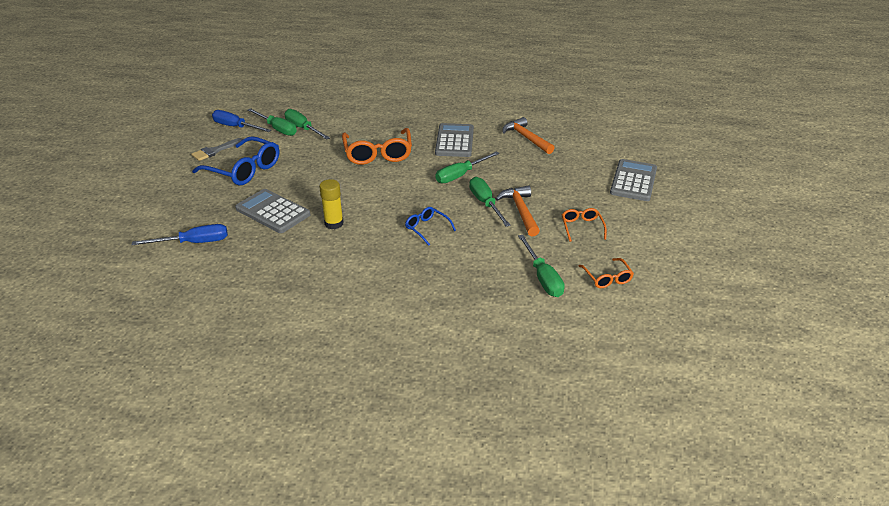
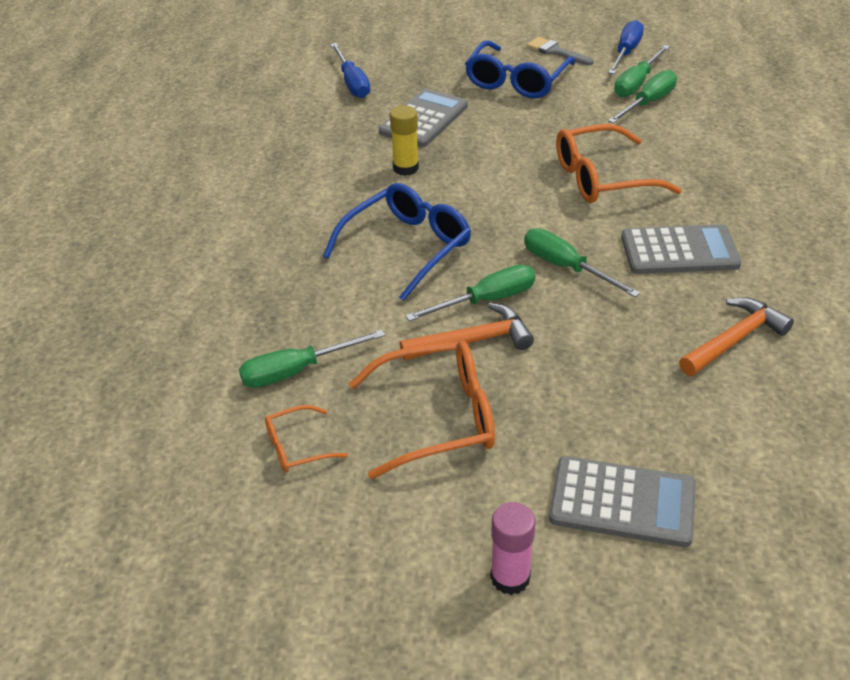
camera: 85 degrees right, 5 degrees up
(427, 228) = (407, 247): blue glasses -> blue glasses, size x1.94
(582, 227) = (437, 418): orange glasses -> orange glasses, size x1.94
(683, 215) = (510, 577): none -> pink glue stick

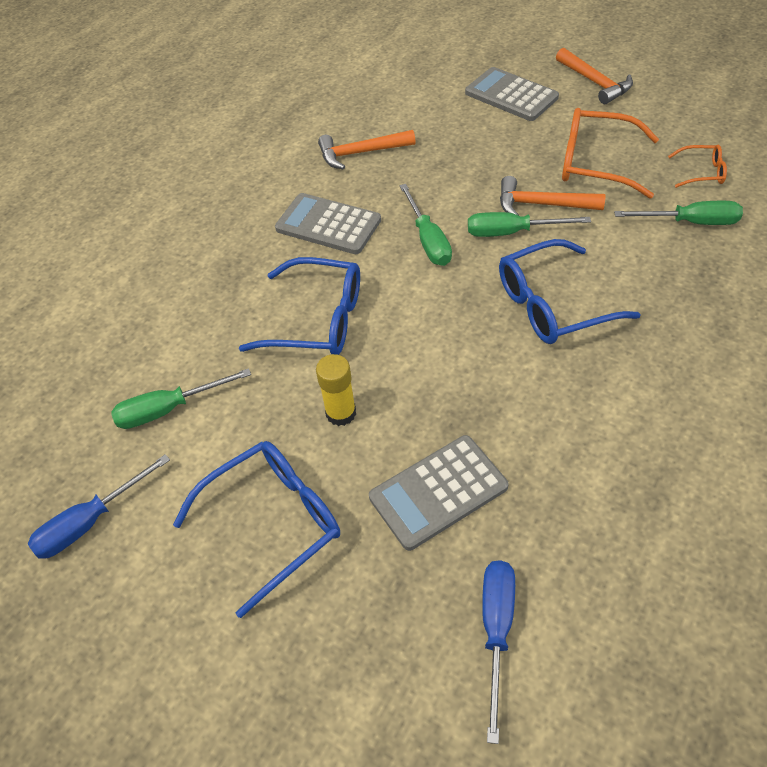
camera: 150 degrees left, 10 degrees up
(406, 168) = (504, 411): yellow glue stick -> yellow glue stick (341, 413)
(510, 577) = (595, 82): pink glue stick -> orange hammer
(556, 52) = (170, 570): grey brush -> none
(602, 178) = (317, 320): orange glasses -> blue glasses
(636, 83) = (145, 450): green screwdriver -> none

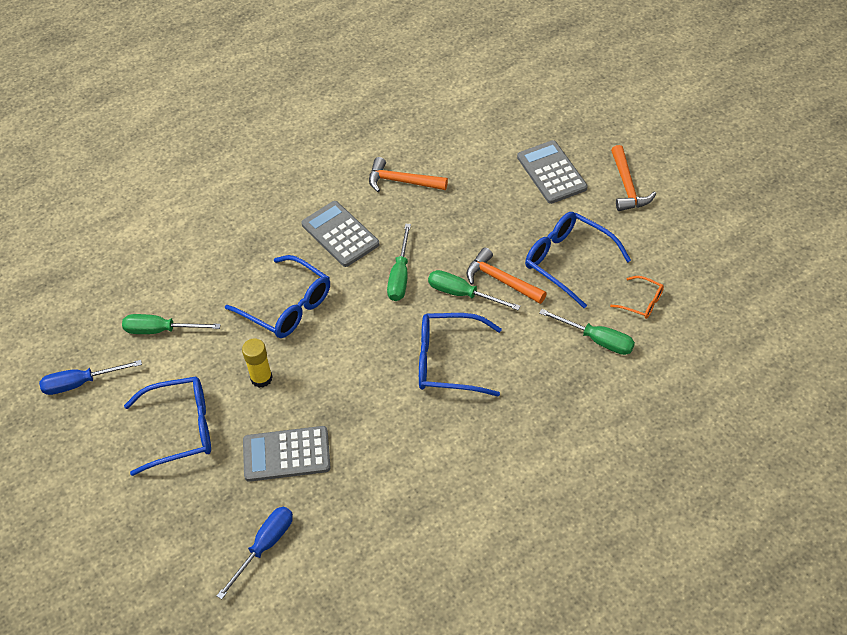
camera: 25 degrees right, 0 degrees up
(596, 163) = (568, 261): orange glasses -> blue glasses

